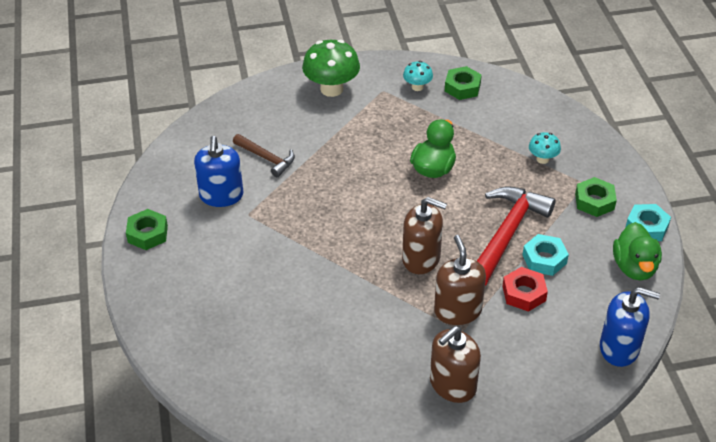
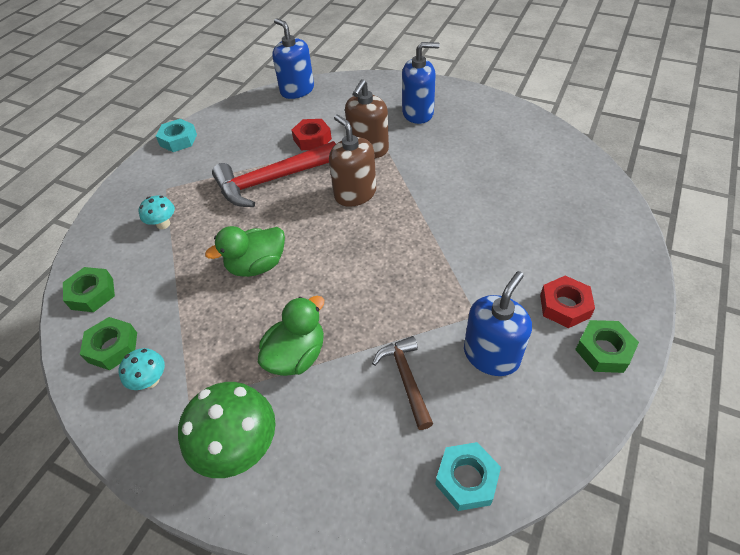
camera: 140 degrees left, 5 degrees up
(187, 250) = (564, 306): none -> red nut
(452, 385) = (418, 113): brown soap dispenser -> blue soap dispenser
(544, 259) = (271, 152): turquoise nut -> turquoise nut (466, 479)
(594, 201) = (181, 172): green nut -> green nut (92, 293)
(634, 267) = (224, 122): green duck -> green duck (296, 355)

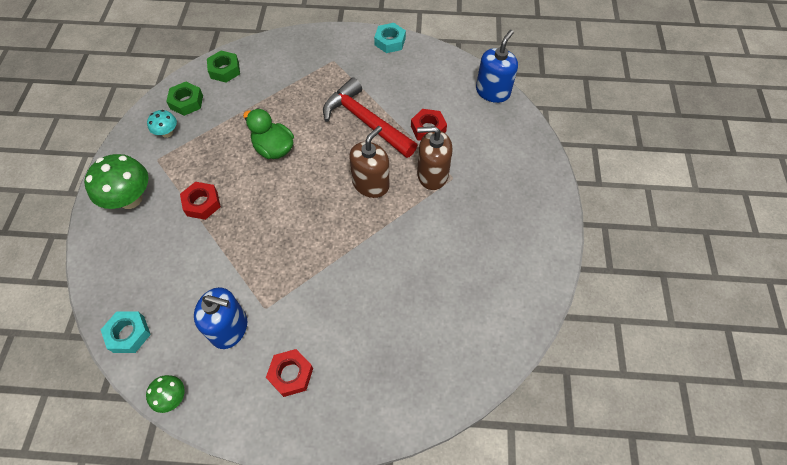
camera: 65 degrees right, 10 degrees up
(163, 224) = (296, 76): turquoise mushroom -> none
(296, 355) = (202, 203): green duck -> red nut
(406, 378) = (197, 276): brown hammer -> none
(418, 113) = (502, 198): blue soap dispenser -> none
(572, 435) = (172, 397): none -> green mushroom
(603, 350) = (252, 411): green nut -> none

